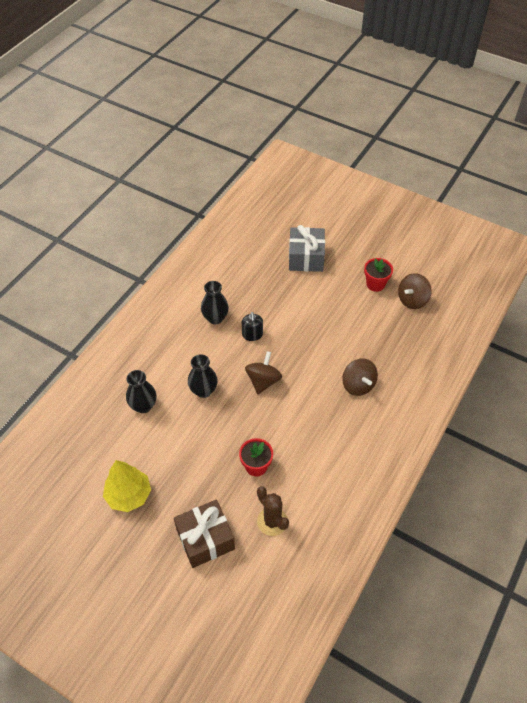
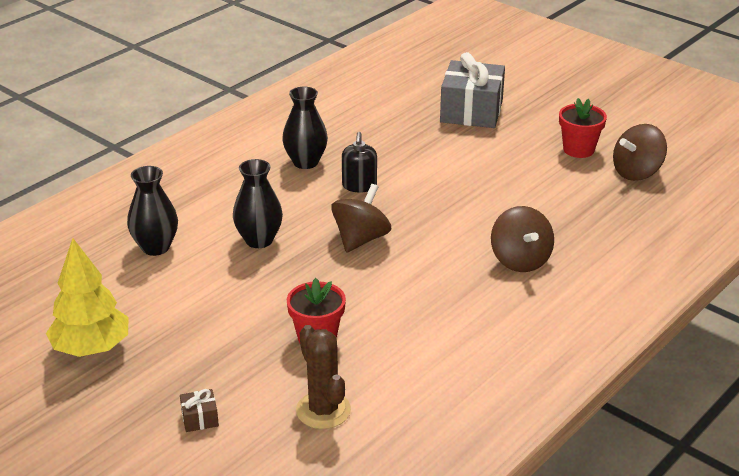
camera: 10 degrees right, 20 degrees down
(205, 539) = (200, 418): brown gift -> brown gift, size x0.40

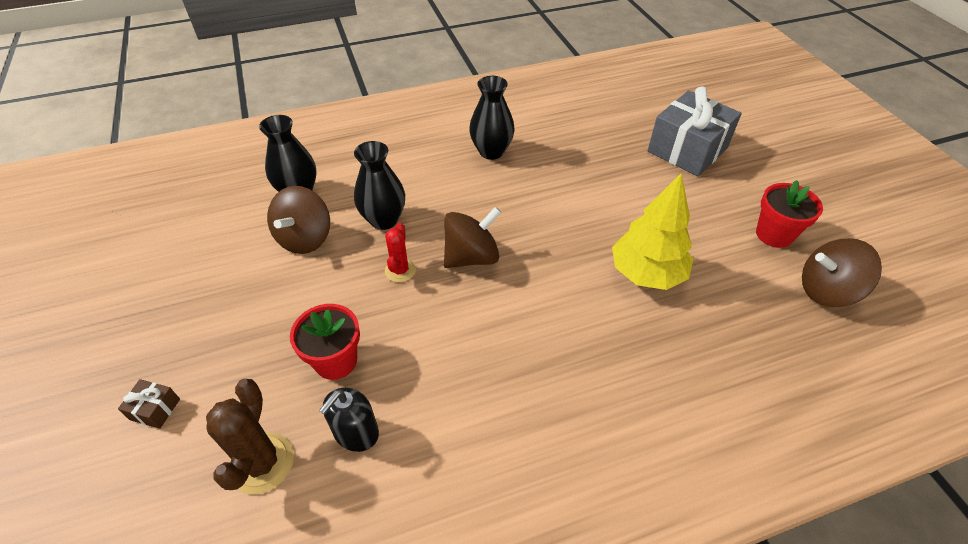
camera: 30 degrees right, 15 degrees up
(91, 348) = (156, 278): yellow tree -> yellow tree (646, 273)
(310, 268) = (400, 270): none -> red cactus
(359, 186) = (518, 195): black soap dispenser -> black soap dispenser (356, 432)
(520, 260) = (611, 355): brown spinning top -> brown spinning top (305, 238)

